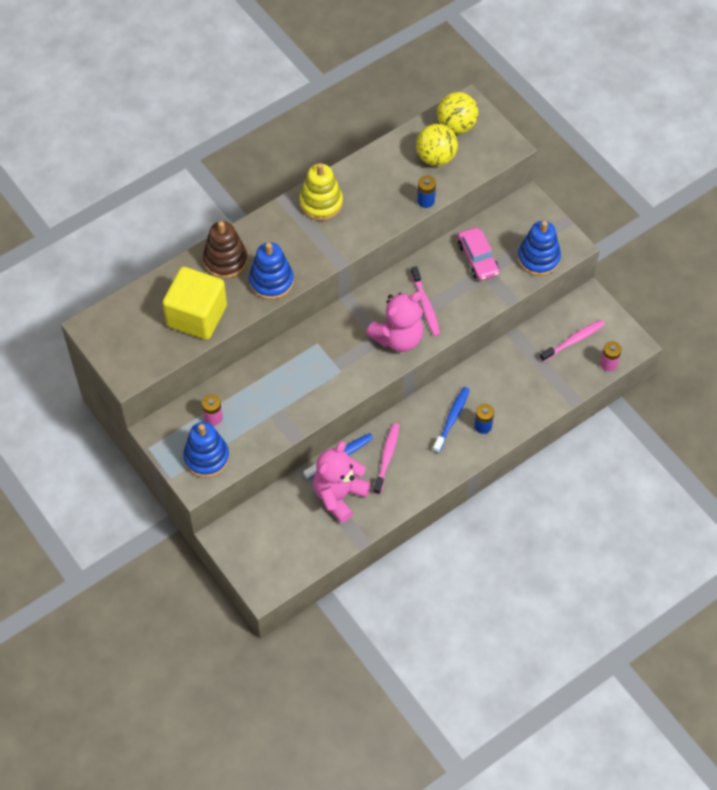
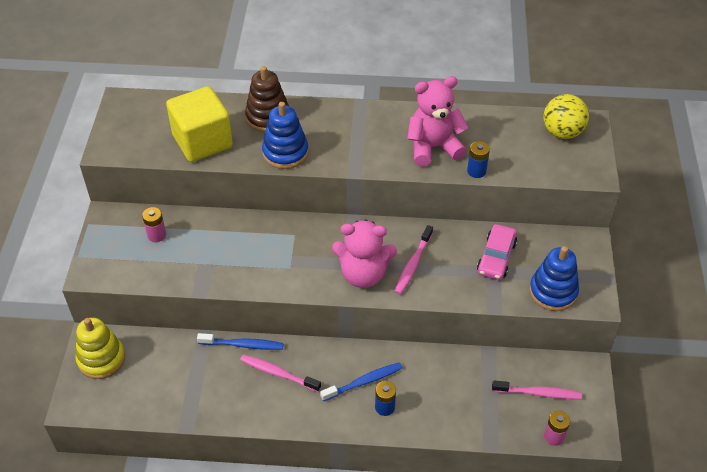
camera: 40 degrees right, 10 degrees down
(206, 457) = (119, 260): blue stacking toy -> none
(321, 203) = (386, 122): yellow stacking toy -> yellow stacking toy (101, 359)
(339, 495) = (209, 375): pink teddy bear -> pink teddy bear (433, 147)
(387, 457) = (278, 373): pink toothbrush -> pink toothbrush turned 120 degrees counterclockwise
(436, 157) = (519, 145): yellow ball -> none

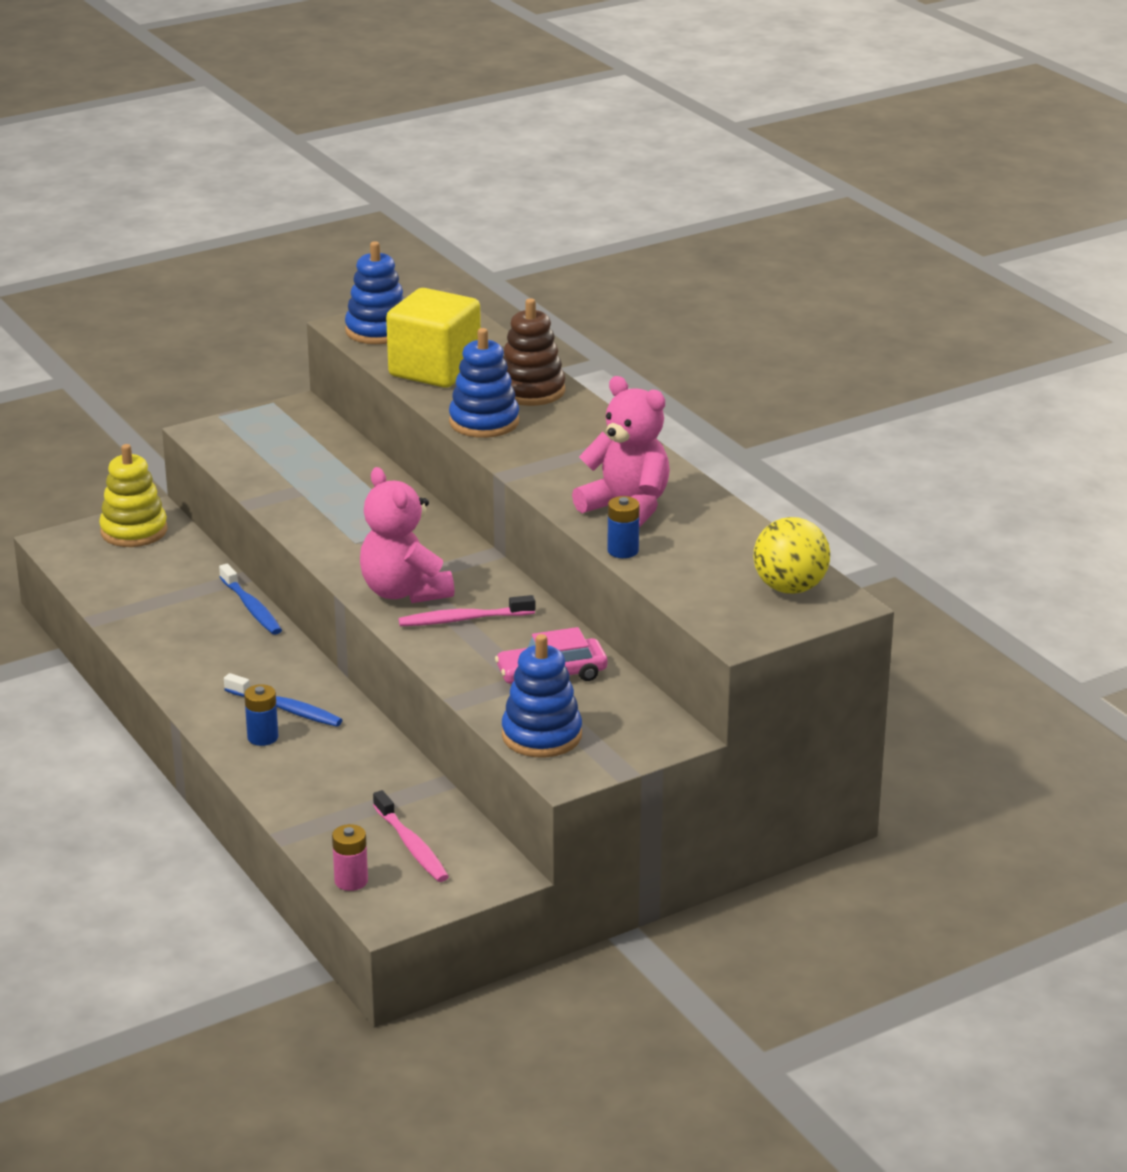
camera: 55 degrees right, 20 degrees down
(128, 140) = (378, 331): none -> blue stacking toy
(157, 235) = (305, 445): pink battery -> none
(278, 373) = (234, 646): pink toothbrush -> none

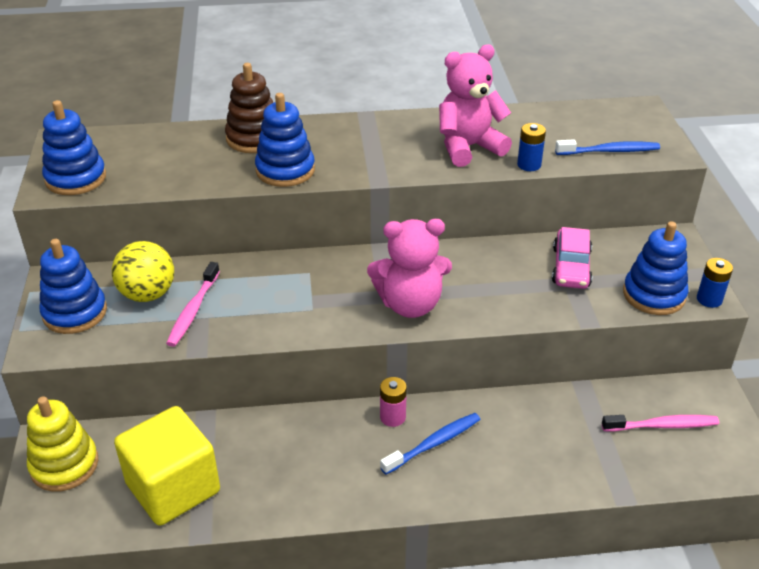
camera: 65 degrees left, 10 degrees up
(251, 607) = (260, 421): blue toothbrush -> blue toothbrush (609, 151)
(260, 431) = (75, 313): none -> blue stacking toy
(263, 737) = (470, 470): blue battery -> blue battery (709, 299)
(351, 881) = (701, 474): pink battery -> pink battery (392, 417)
(435, 370) = (175, 170): yellow cube -> yellow cube (173, 488)
(463, 619) = (470, 286): pink toothbrush -> pink toothbrush (193, 310)
(790, 588) = (615, 119): yellow ball -> yellow ball (148, 294)

